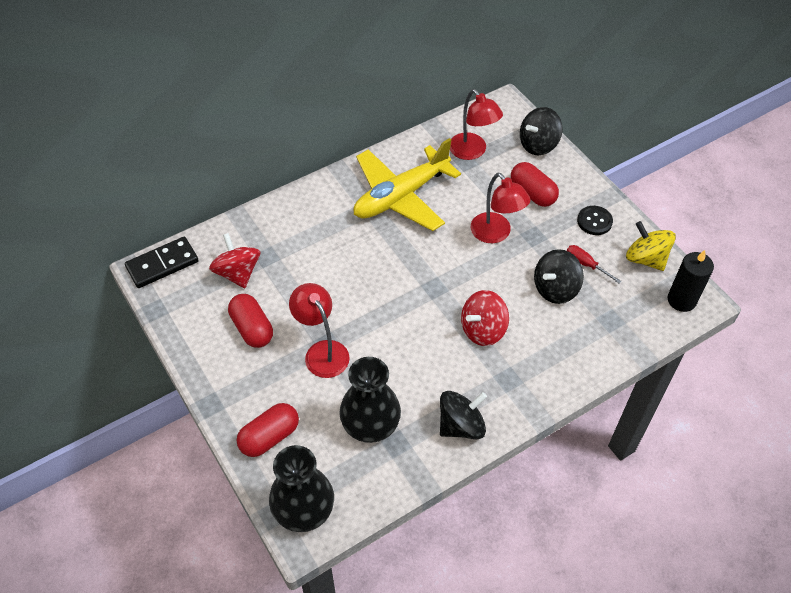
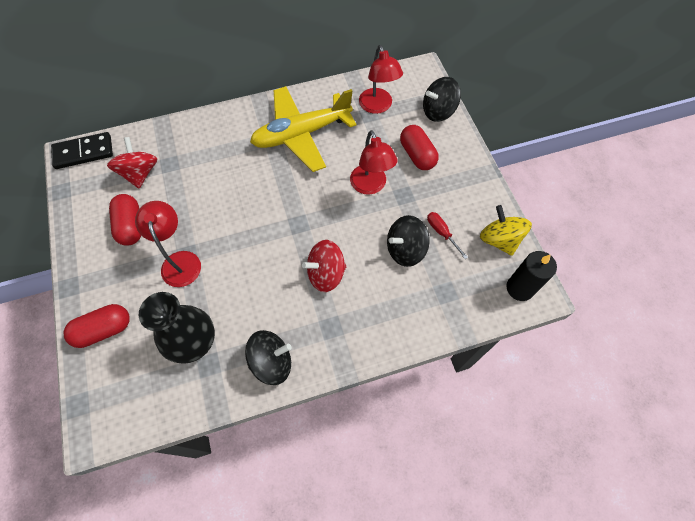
camera: 15 degrees right, 10 degrees up
(304, 510) = (104, 409): black vase -> none
(594, 221) = (464, 193): black button -> none

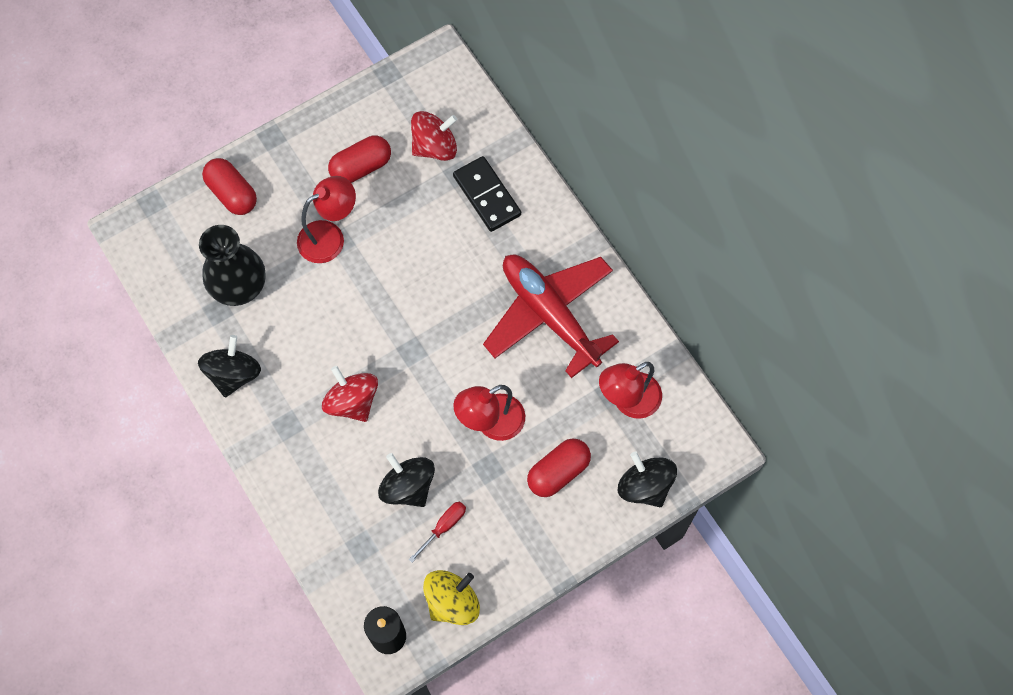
camera: 75 degrees right, 5 degrees up
(83, 152) = (447, 72): black domino -> black domino (487, 195)
(272, 362) = (234, 374): black spinning top -> black spinning top turned 135 degrees counterclockwise
(301, 134) = (549, 315): yellow plane -> red plane

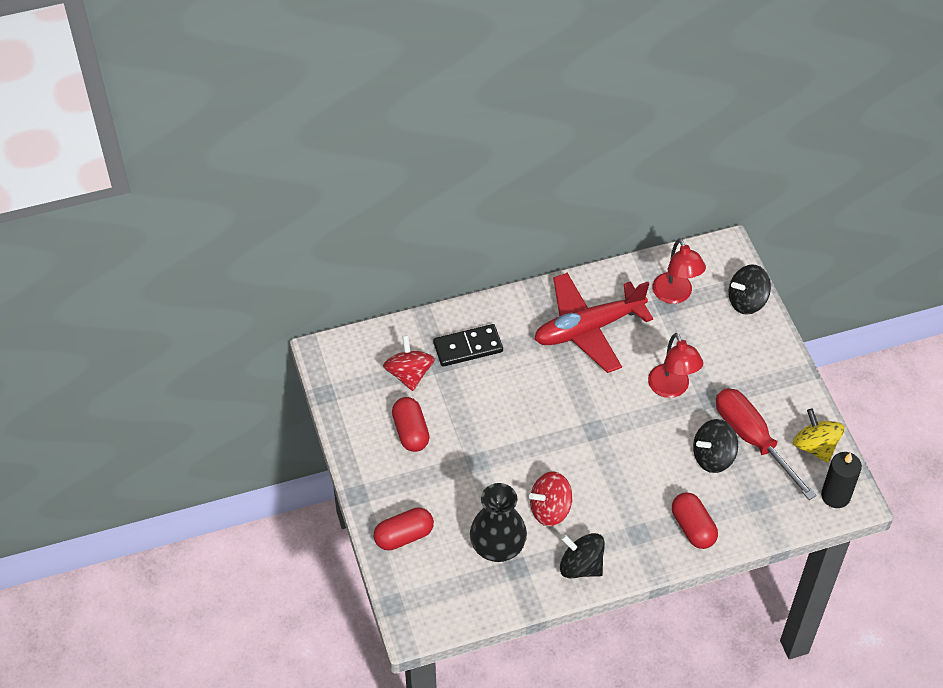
camera: 75 degrees left, 15 degrees down
(330, 237) = (471, 468): red lamp -> none
(352, 401) = (629, 481): red spinning top -> red spinning top (550, 509)
(444, 527) = (752, 439): red screwdriver -> red screwdriver, size x2.25
(558, 472) = (723, 353): red capsule -> red capsule (693, 528)

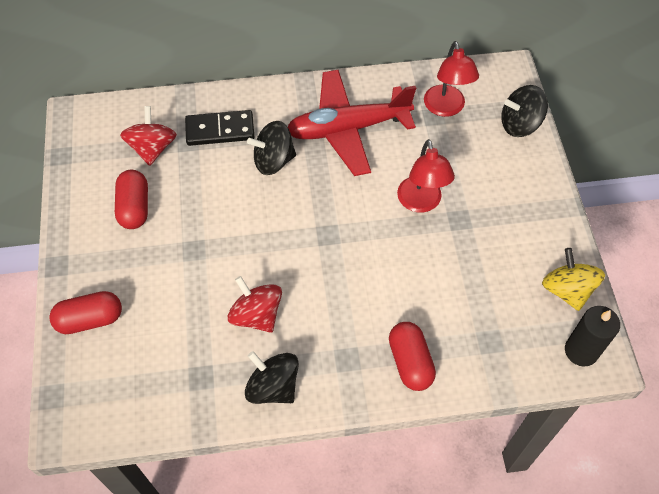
camera: 10 degrees right, 5 degrees up
(497, 547) = (187, 348): black vase -> none
(550, 509) = (256, 315): red spinning top -> red spinning top turned 60 degrees clockwise
(713, 457) = (450, 284): black spinning top -> black spinning top (273, 161)
(752, 439) = (497, 271): red screwdriver -> none

